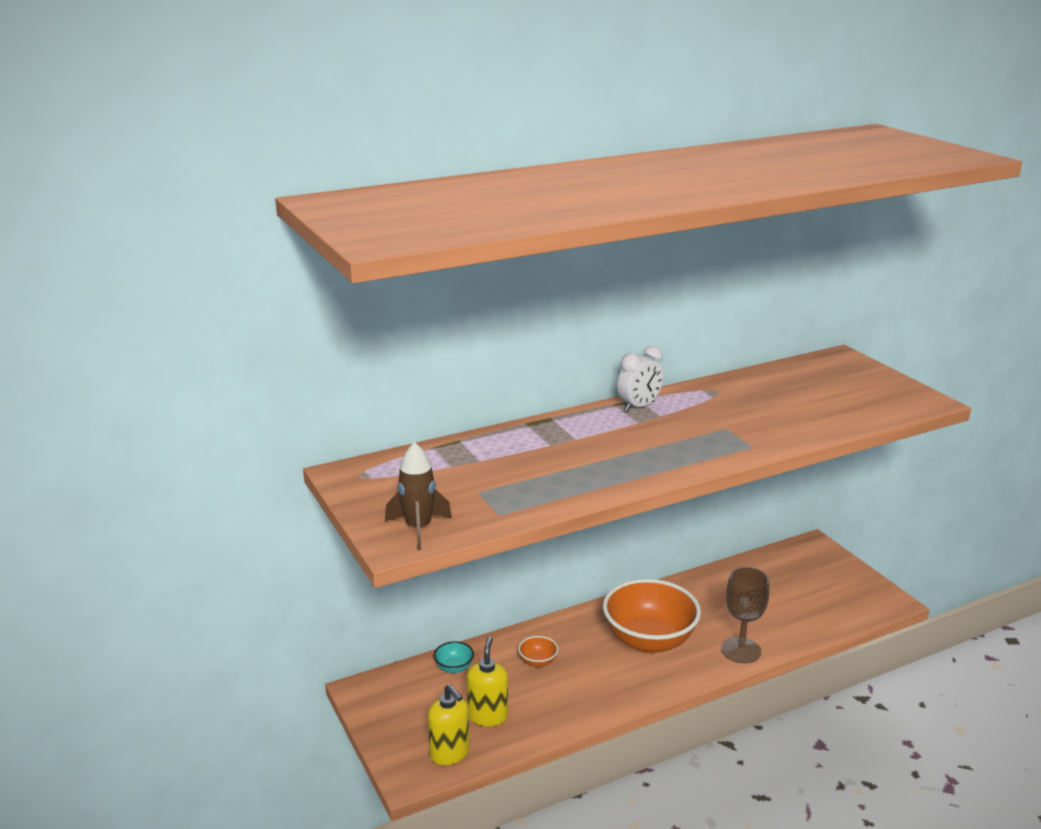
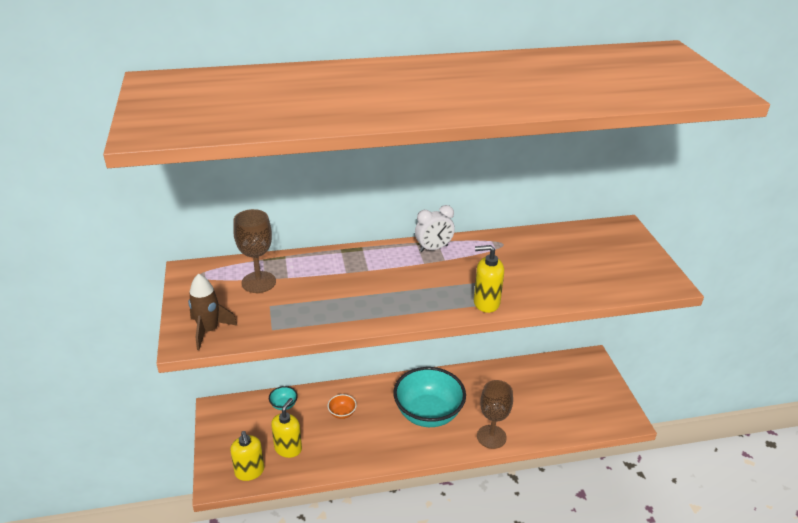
camera: 15 degrees right, 10 degrees up
(445, 470) = (258, 282): none -> brown goblet
(649, 641) = (428, 413): orange bowl -> turquoise bowl
(739, 449) = (486, 303): none -> yellow soap dispenser

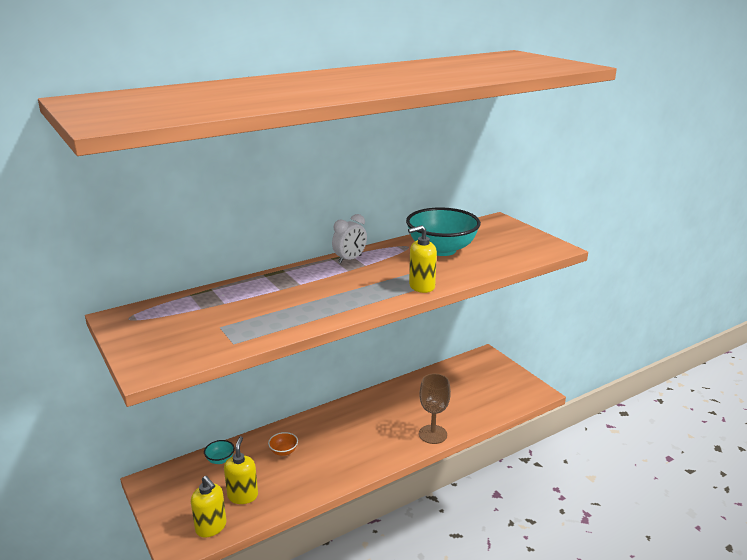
camera: 20 degrees left, 10 degrees down
(209, 331) = (167, 357): brown rocket -> none
(258, 282) = (196, 312): brown goblet -> none
(428, 413) = (366, 431): turquoise bowl -> turquoise bowl (441, 250)

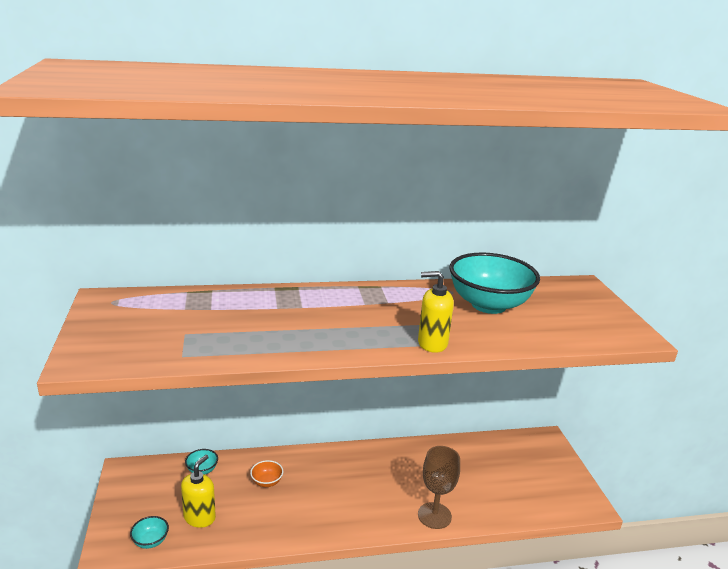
camera: 20 degrees right, 0 degrees up
(211, 527) = (150, 541): yellow soap dispenser -> turquoise bowl
(350, 259) = (376, 292): white clock -> none

